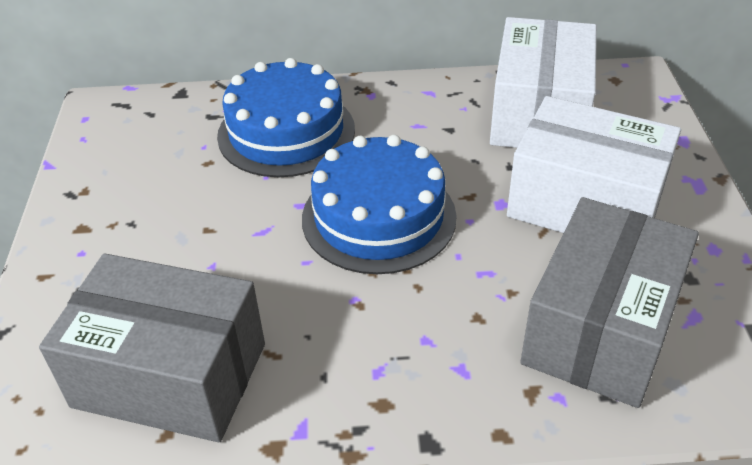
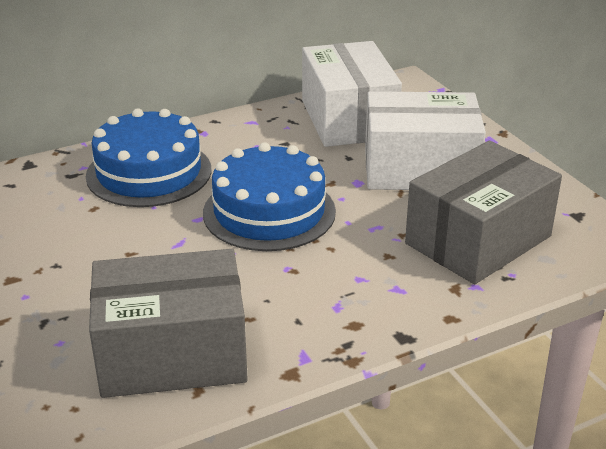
camera: 25 degrees left, 10 degrees down
(600, 329) = (478, 240): grey box -> grey box turned 45 degrees clockwise

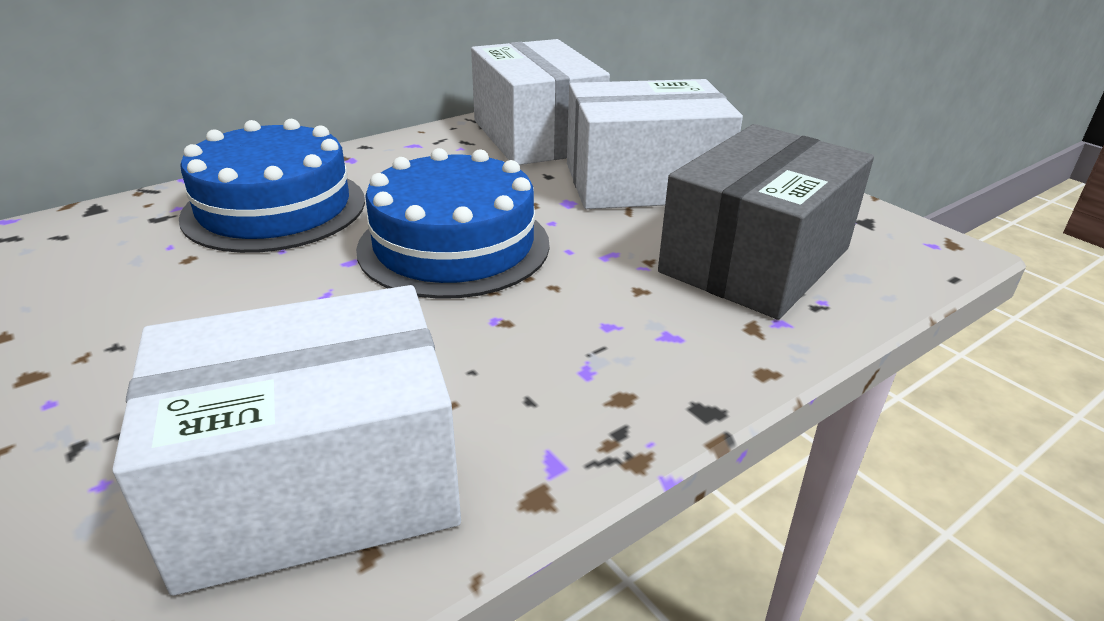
camera: 10 degrees left, 0 degrees up
(172, 354) = (316, 483): grey box -> white box

